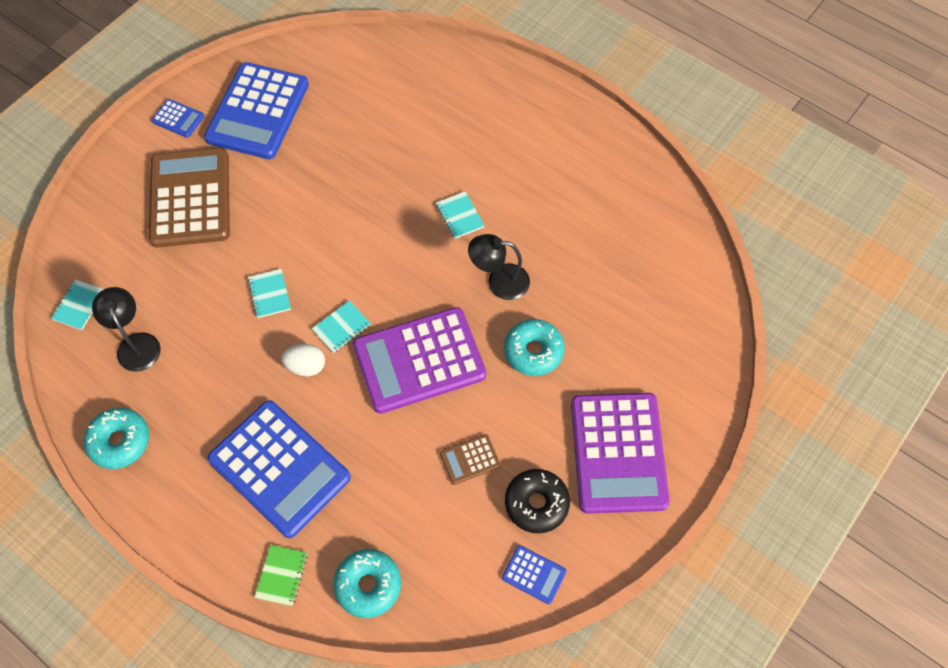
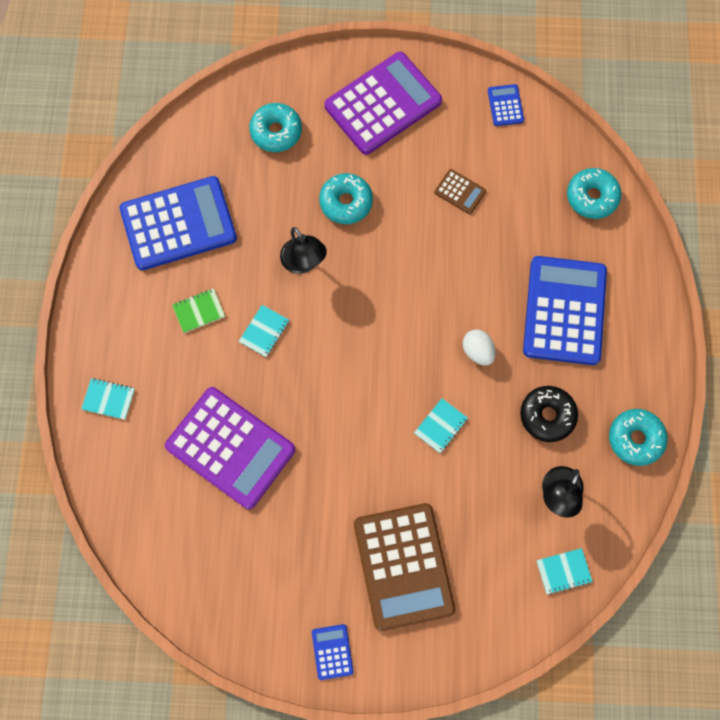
camera: 125 degrees left, 10 degrees up
(190, 198) = (403, 566): brown calculator -> brown calculator turned 60 degrees counterclockwise
(258, 111) = (274, 583): blue calculator -> blue calculator (178, 224)
(282, 575) = (630, 254): green notebook -> green notebook (199, 311)
(341, 327) = (427, 350): turquoise notebook -> turquoise notebook (108, 399)
(419, 360) = (412, 275): purple calculator -> purple calculator (230, 448)
(536, 504) = (458, 132): black donut -> black donut (547, 416)
(651, 337) = (276, 132): none -> turquoise donut

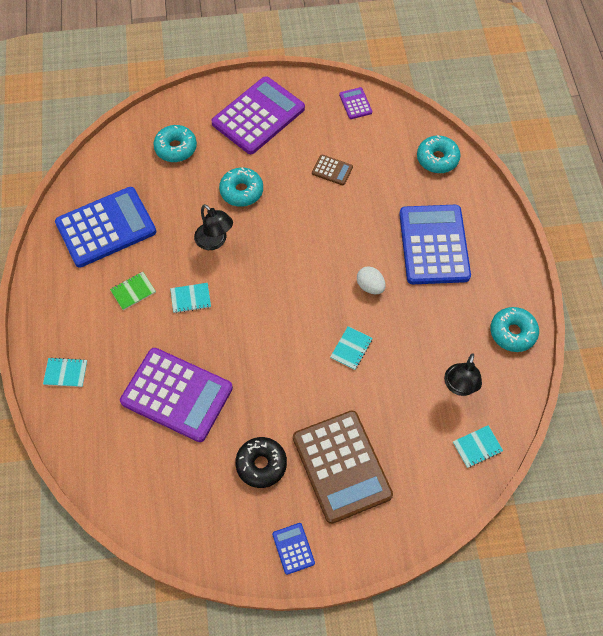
camera: 10 degrees left, 10 degrees down
(264, 331) = (190, 298): turquoise notebook -> turquoise notebook turned 60 degrees clockwise
(505, 105) = (355, 103): blue calculator -> purple calculator
(547, 416) = (437, 326): black donut -> black donut (261, 464)

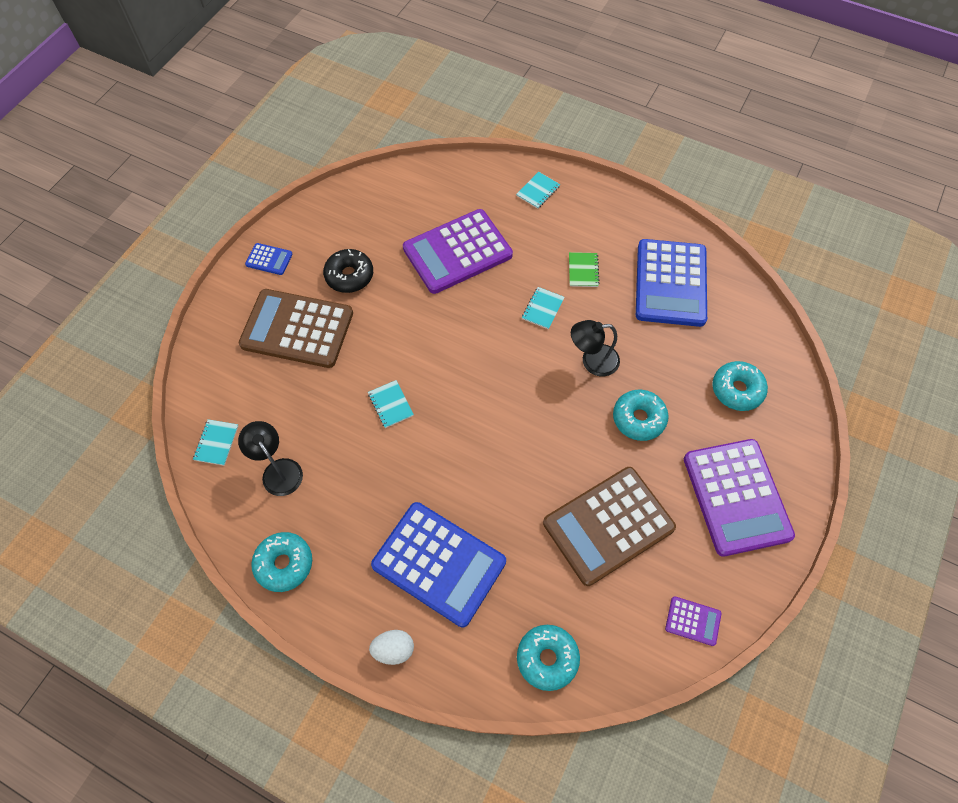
camera: 125 degrees right, 0 degrees up
(332, 170) = (608, 525): brown calculator -> brown calculator, size x2.34
(370, 286) = (440, 465): white egg -> white egg (393, 649)

